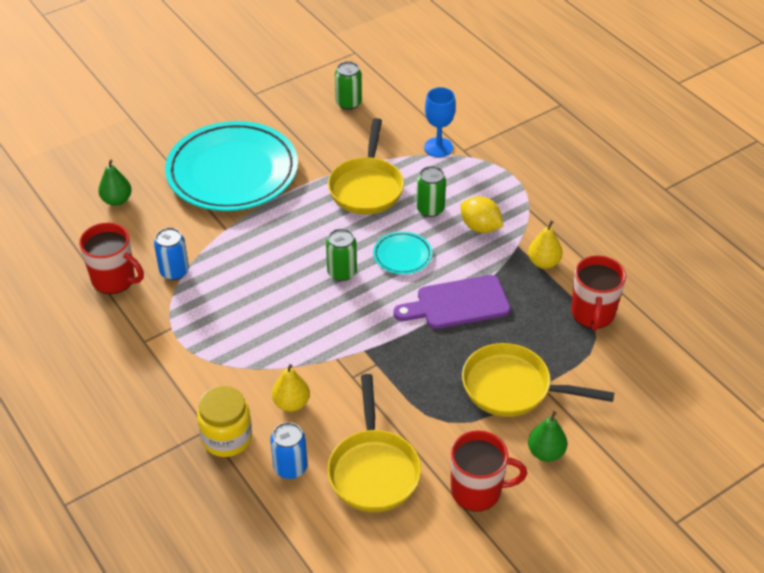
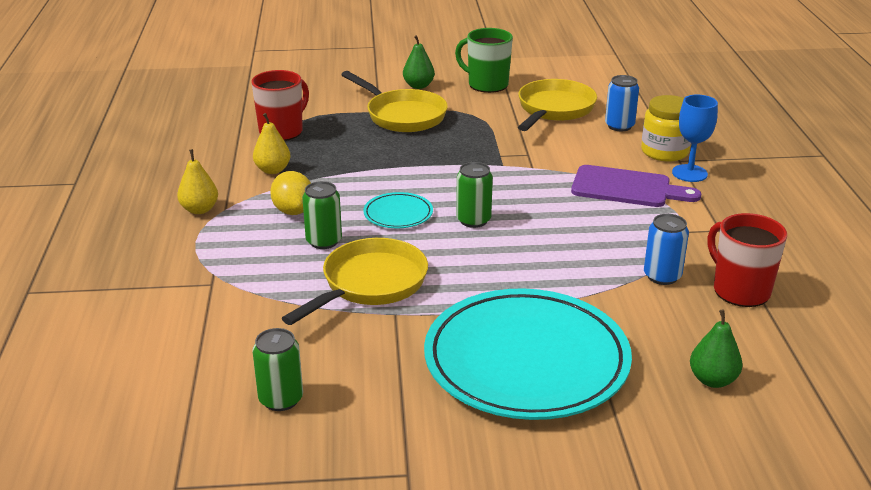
camera: 150 degrees left, 15 degrees down
(291, 403) = (595, 154): yellow pear -> yellow pear (199, 209)
(438, 147) = (236, 297): blue goblet -> blue goblet (689, 173)
(457, 303) = (386, 168): purple cutting board -> purple cutting board (627, 188)
(478, 491) = (486, 84): red mug -> green mug

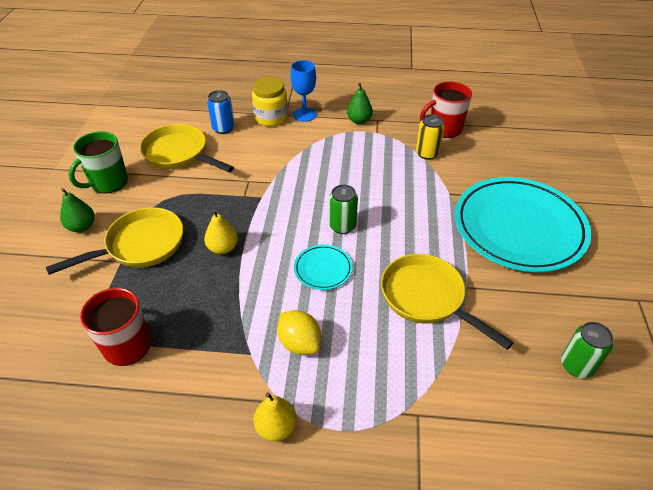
camera: 80 degrees left, 15 degrees up
(273, 170) = (211, 357): yellow pear -> yellow pear (223, 248)
(293, 211) = (299, 343): yellow lemon -> yellow lemon turned 60 degrees clockwise
(324, 241) = (357, 323): green can -> none
(627, 188) = (316, 144): purple cutting board -> none
(662, 276) = (427, 153): blue can -> yellow can
(712, 380) = (529, 159): green pear -> green pear (359, 121)

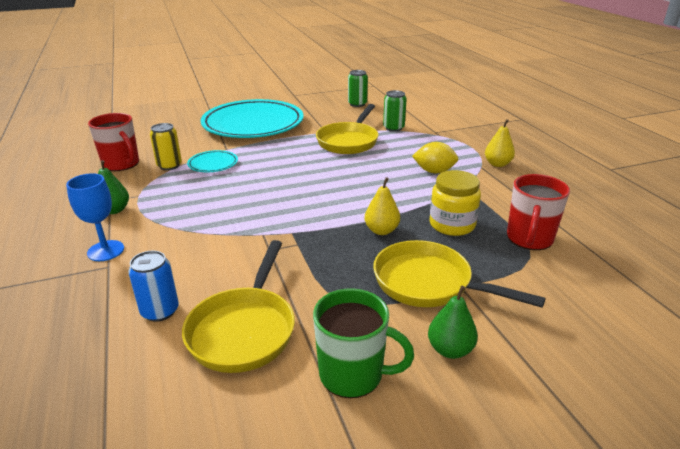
camera: 115 degrees left, 15 degrees down
(271, 118) = (119, 276): yellow jar -> yellow jar (452, 225)
(299, 343) = (434, 171): yellow lemon -> yellow lemon turned 75 degrees clockwise
(323, 269) = (359, 179): turquoise plate -> turquoise plate (213, 164)
(342, 226) = (302, 182): green can -> green can (393, 128)

